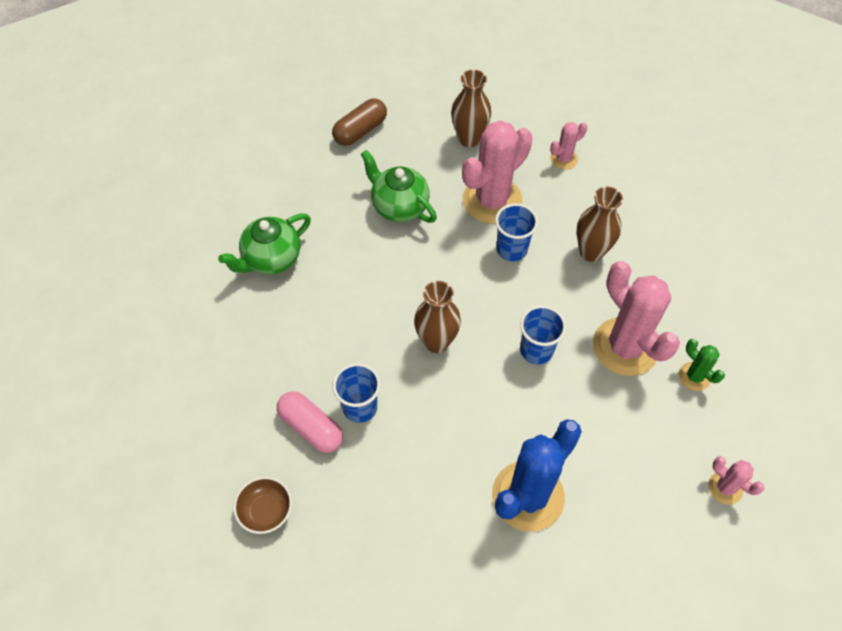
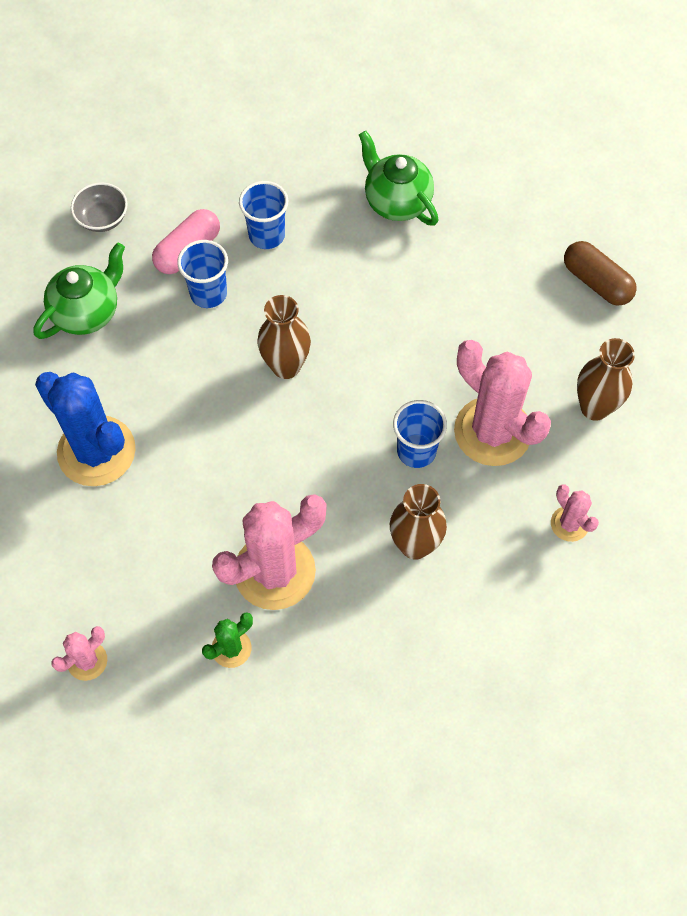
camera: 90 degrees right, 5 degrees up
(266, 511) = (103, 218): brown bowl -> grey bowl
(399, 206) = (477, 327): green teapot -> green teapot (87, 312)
(536, 350) = (272, 470): blue cup -> blue cup (266, 235)

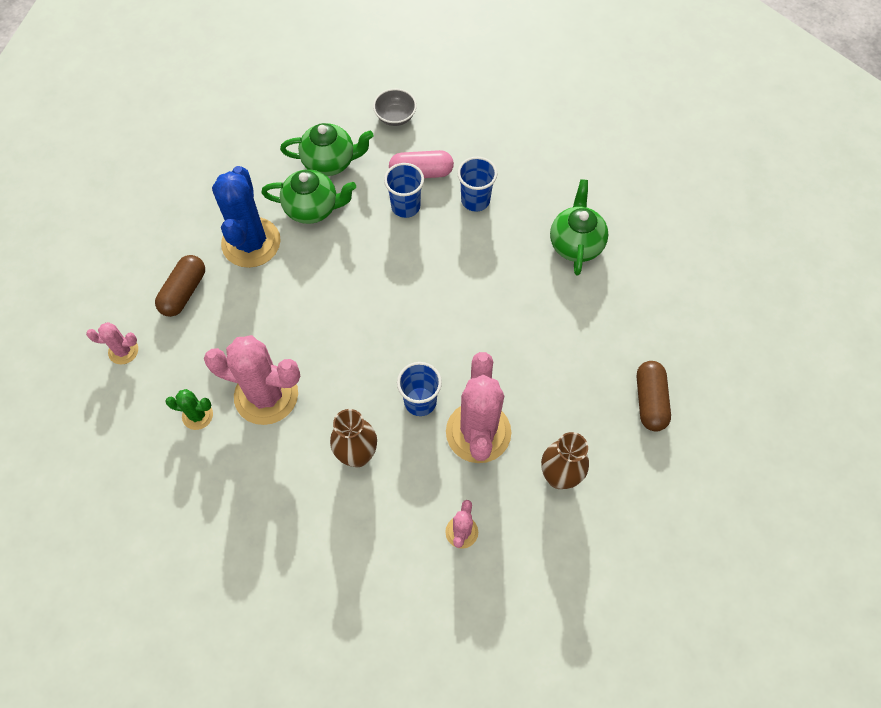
camera: 45 degrees right, 0 degrees up
(83, 554) = (184, 292): none -> brown capsule
(120, 369) = (312, 208): none -> green teapot
(286, 366) = (402, 285): brown vase -> none

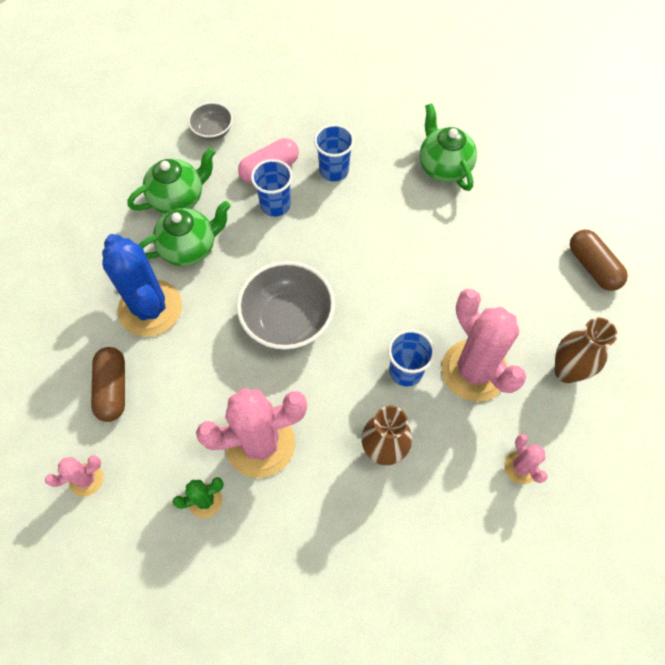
camera: 30 degrees left, 0 degrees up
(352, 308) = (288, 320): none -> grey bowl

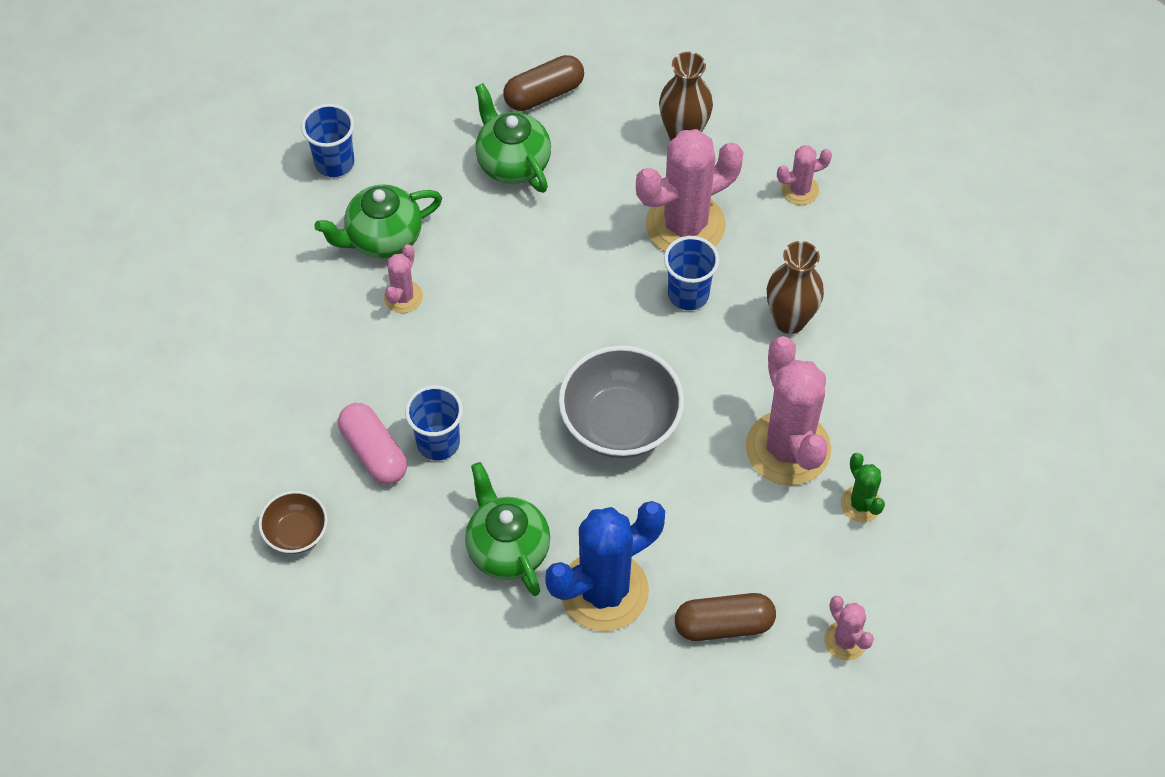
camera: 90 degrees left, 5 degrees down
(178, 198) = (421, 571): green teapot -> green teapot (512, 163)
(213, 131) = (296, 533): grey bowl -> brown bowl
(334, 170) = (381, 370): blue cup -> blue cup (334, 162)
(394, 181) = (403, 297): none -> pink cactus

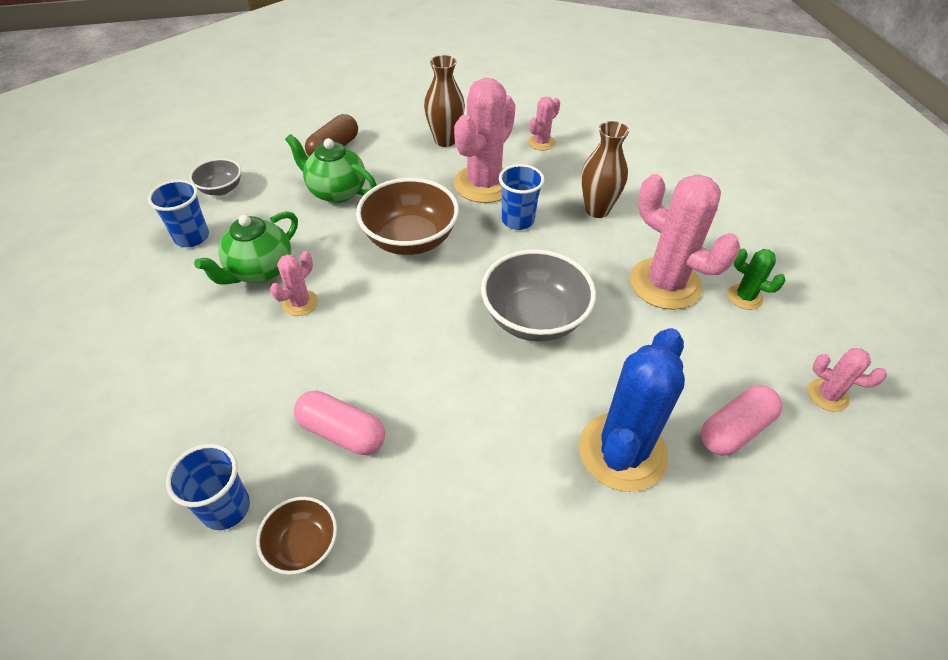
camera: 30 degrees left, 10 degrees down
(391, 104) = (221, 189): none -> grey bowl
(403, 297) = (300, 303): pink cactus -> pink cactus turned 45 degrees clockwise
(438, 443) = (396, 398): blue cup -> blue cup (226, 508)
(507, 549) = (515, 457): green teapot -> none
(555, 267) = (410, 239): none -> brown bowl
(723, 624) = (735, 429): brown capsule -> pink capsule

